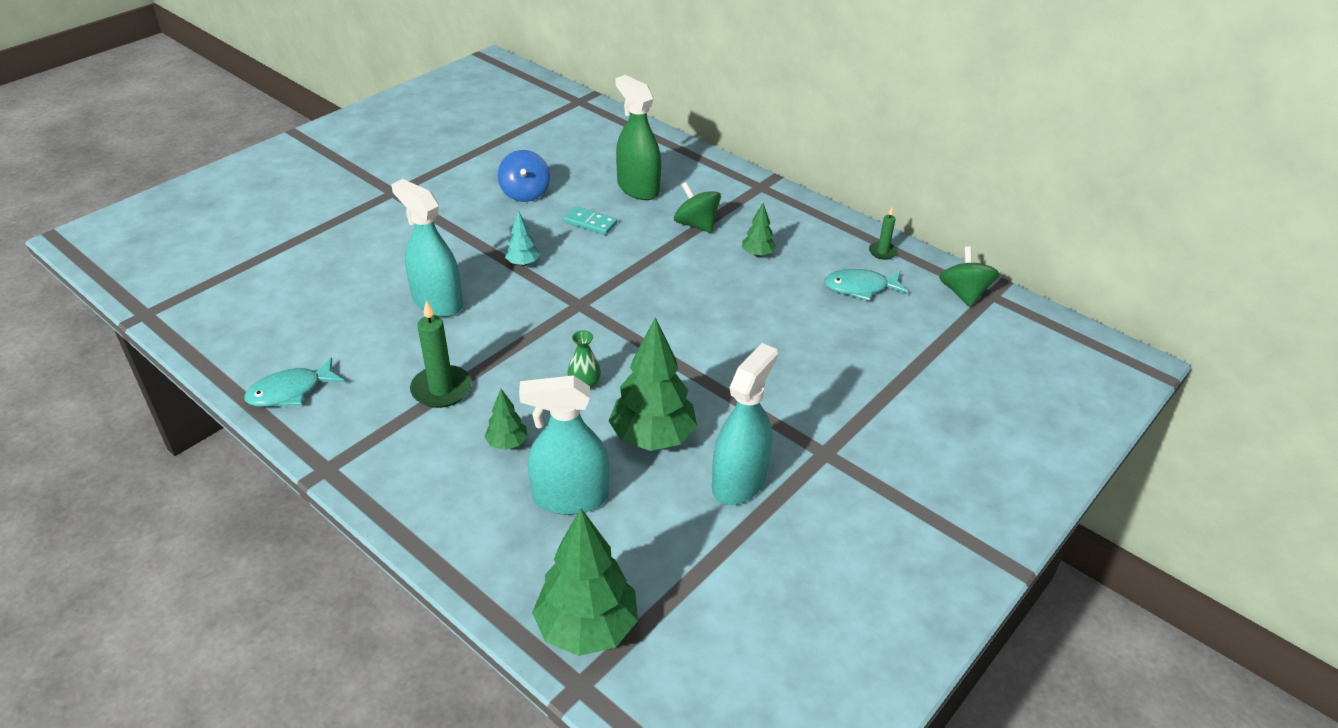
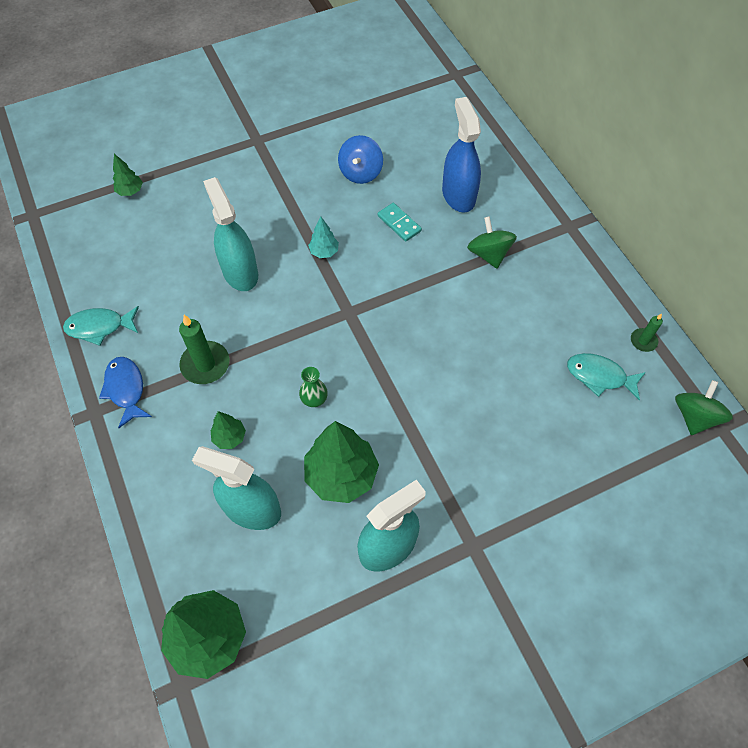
camera: 25 degrees right, 20 degrees up
(355, 437) = (126, 389): none -> blue fish
(638, 188) = (458, 195): green spray bottle -> blue spray bottle
(757, 254) = (526, 306): green tree -> green tree (130, 191)

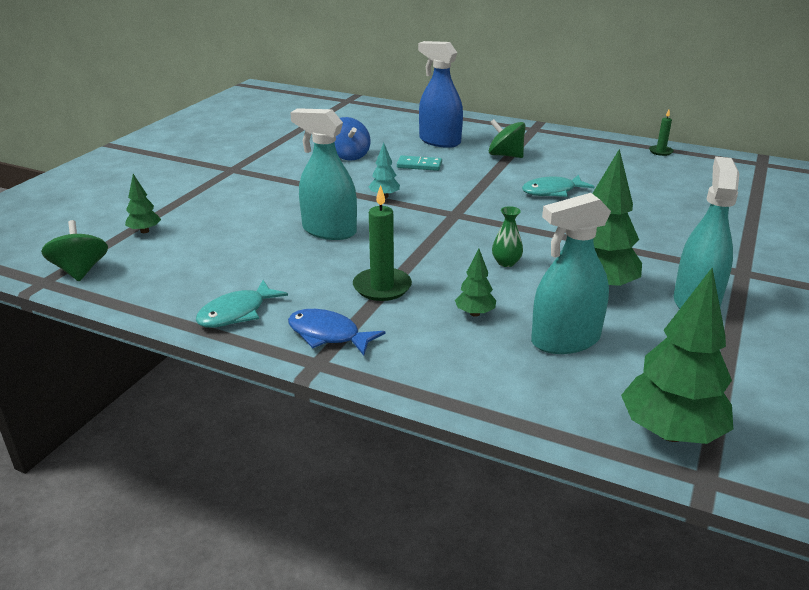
camera: 40 degrees left, 30 degrees down
(599, 376) = (665, 173): turquoise fish -> turquoise fish (552, 191)
(694, 416) = (742, 165): green spinning top -> green spinning top (80, 271)

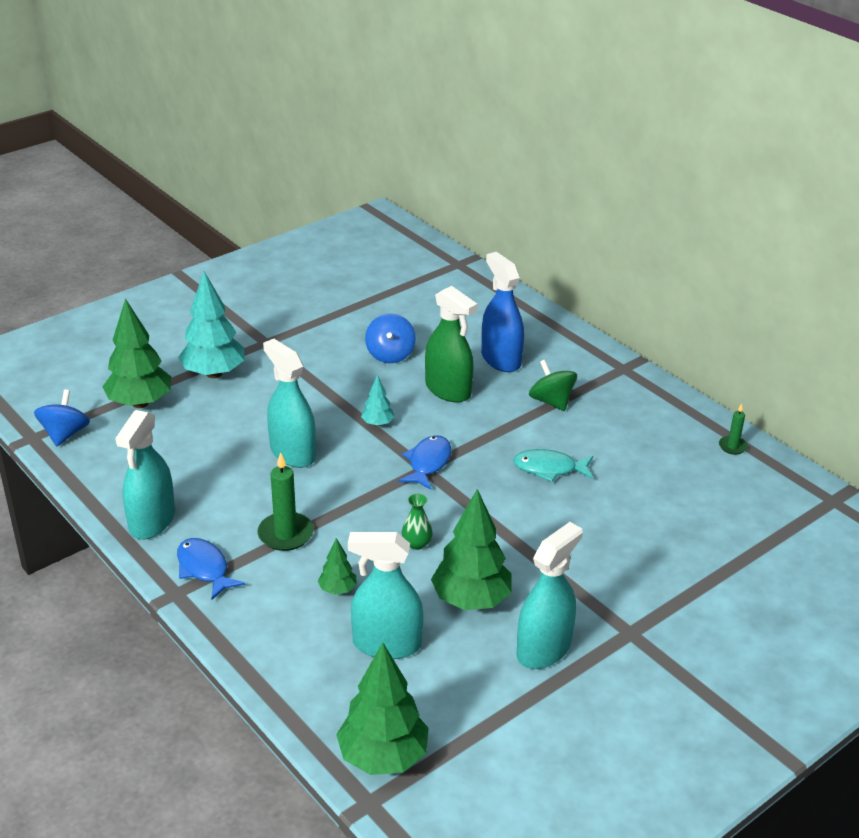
camera: 25 degrees right, 5 degrees up
(80, 271) = (65, 434): green spinning top -> blue spinning top
(144, 231) = (140, 403): green tree -> green tree, size x2.06
(202, 197) = (214, 373): none -> turquoise tree
(237, 313) = (152, 521): turquoise fish -> turquoise spray bottle
(419, 165) = (448, 390): turquoise domino -> green spray bottle
(454, 210) = (428, 463): none -> blue fish

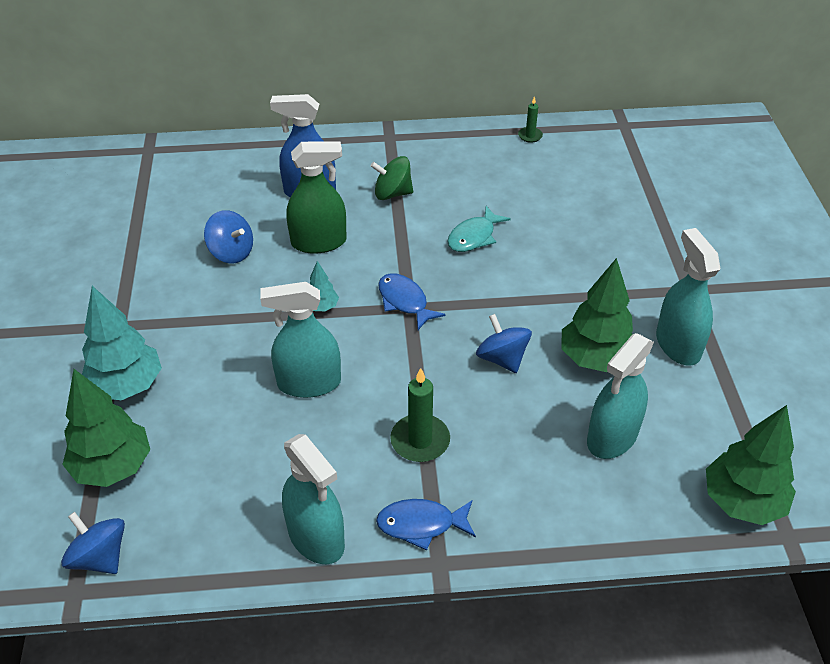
camera: 55 degrees left, 10 degrees up
(337, 590) = (522, 438): green tree -> none
(416, 544) = (502, 358): green vase -> blue spinning top

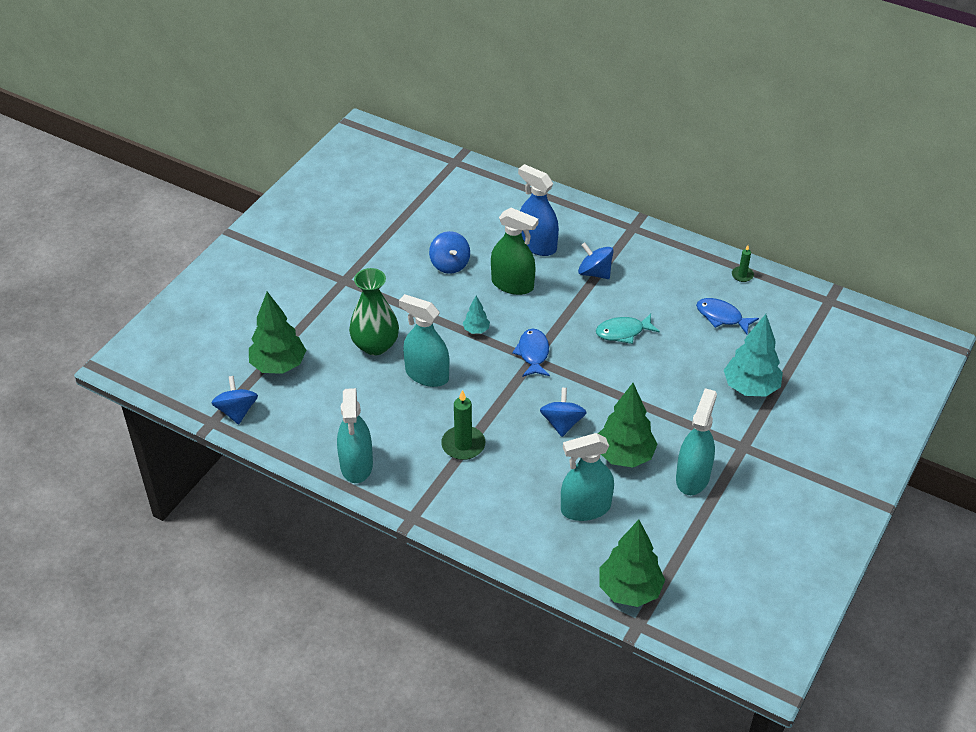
camera: 35 degrees right, 0 degrees up
(127, 386) = (320, 321): turquoise tree -> turquoise tree (750, 388)
(219, 380) = (375, 345): none -> green vase
(392, 193) = (595, 273): green spinning top -> blue spinning top
(421, 524) = (421, 491): blue fish -> blue fish (722, 317)

